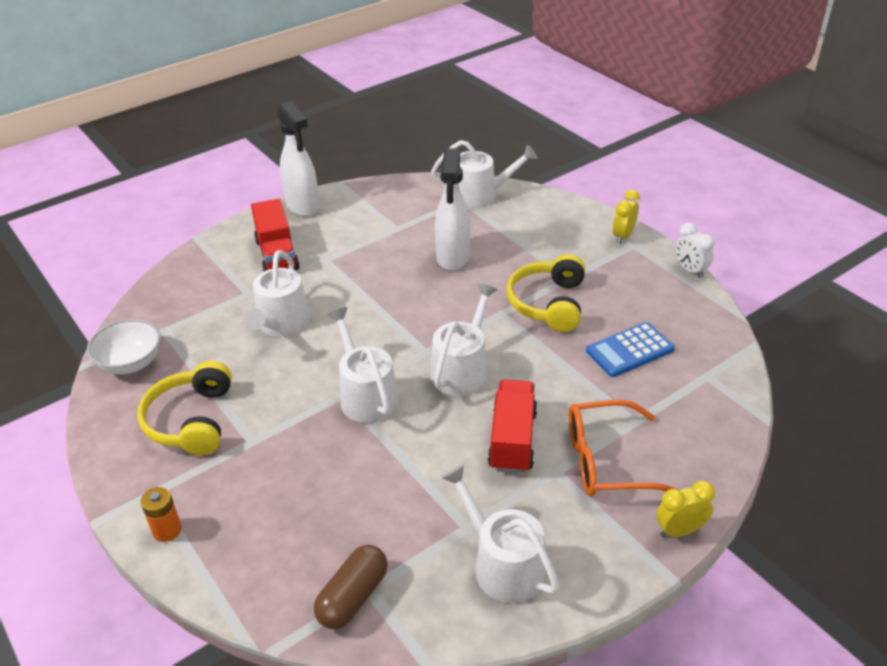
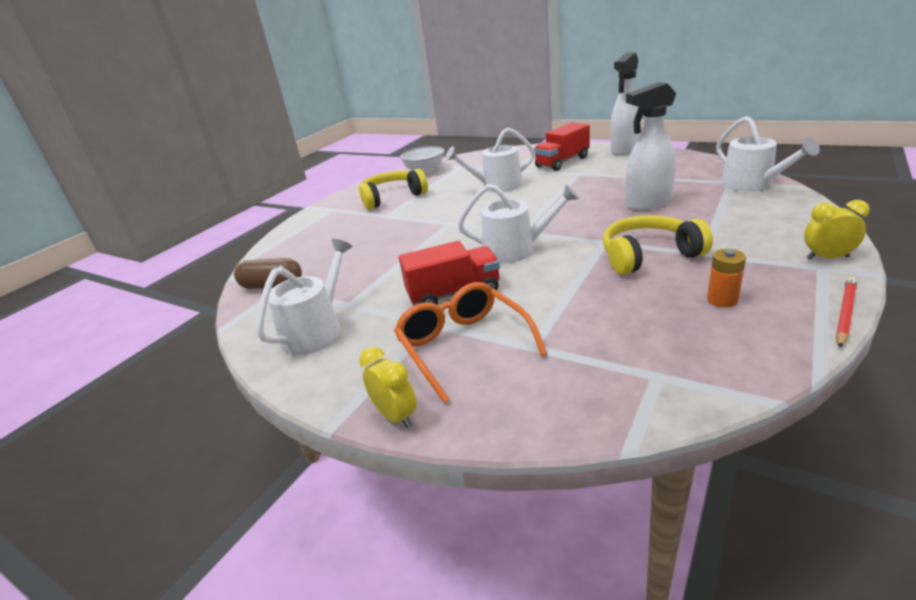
camera: 70 degrees right, 10 degrees down
(167, 530) = (307, 222): orange battery -> orange battery (722, 300)
(366, 395) = (454, 229): white watering can -> none
(629, 350) = (637, 314): blue calculator -> none
(690, 270) = (845, 313): white clock -> red pencil

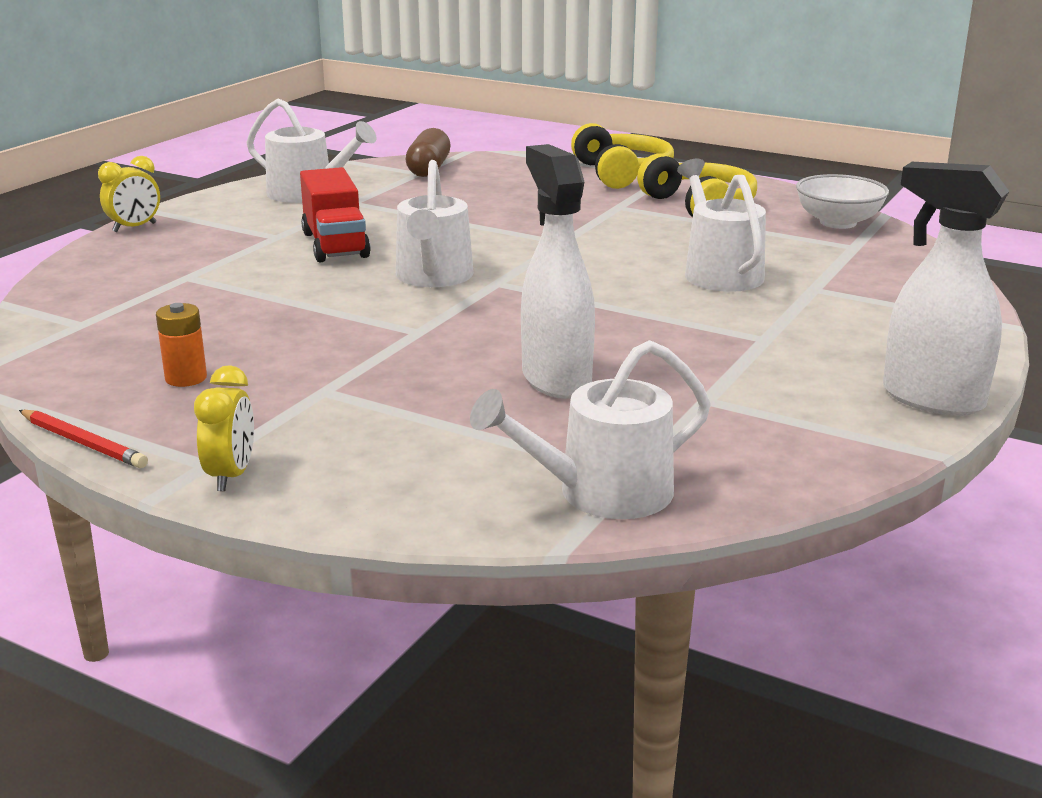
camera: 85 degrees right, 5 degrees down
(464, 346) = (217, 249): orange glasses -> none
(562, 162) = (849, 330): red truck -> none
(648, 255) = (347, 353): yellow headphones -> yellow headphones (622, 173)

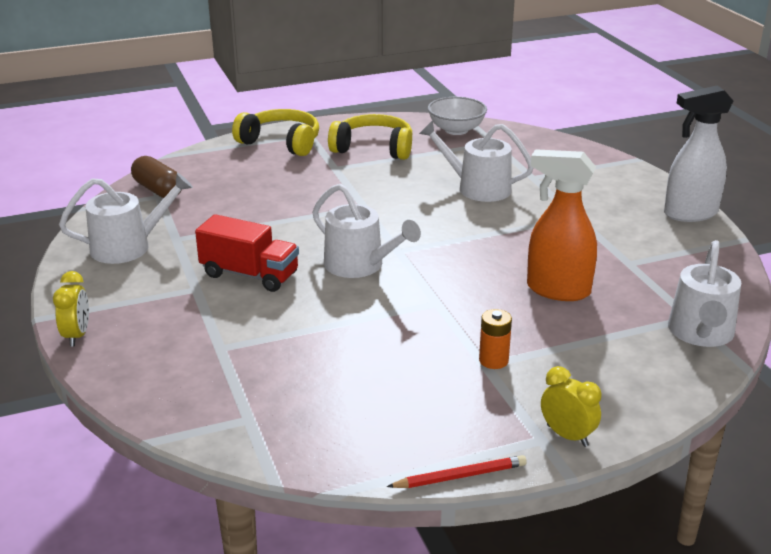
camera: 50 degrees left, 5 degrees up
(186, 378) = (404, 406): orange battery -> orange battery (493, 360)
(556, 379) = (557, 290): white spray bottle -> orange spray bottle

